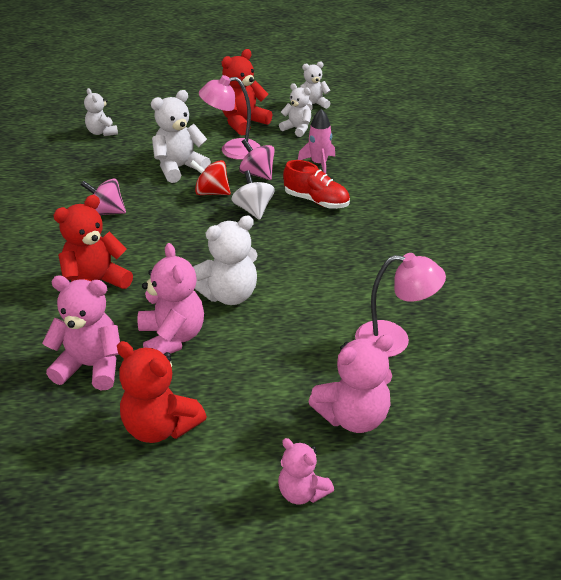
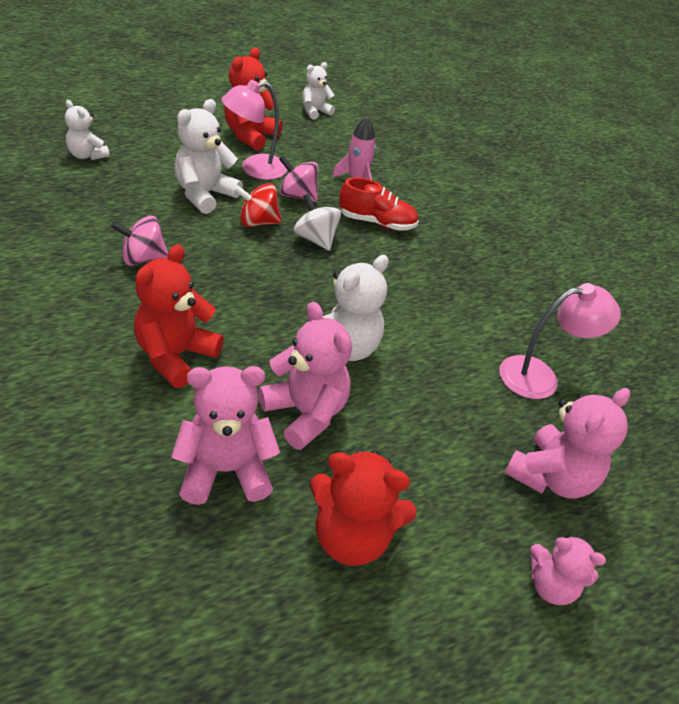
camera: 25 degrees left, 5 degrees up
(297, 129) = (312, 140): white teddy bear -> none

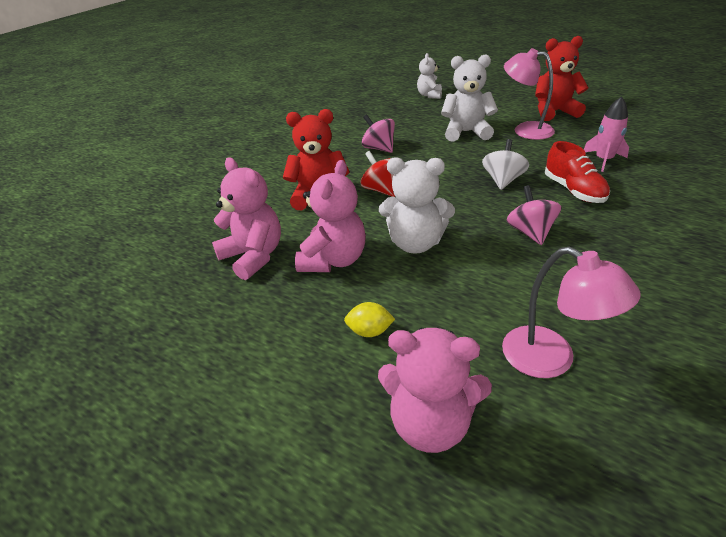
camera: 65 degrees right, 5 degrees down
(257, 222) = (477, 157): red spinning top -> red spinning top (381, 190)
(297, 196) = (532, 153): pink spinning top -> pink spinning top (530, 232)
(315, 112) = (638, 112): white teddy bear -> none
(352, 536) = (249, 332): red teddy bear -> none
(429, 450) = (369, 331): none -> yellow lemon
(551, 585) = (302, 477): pink teddy bear -> none

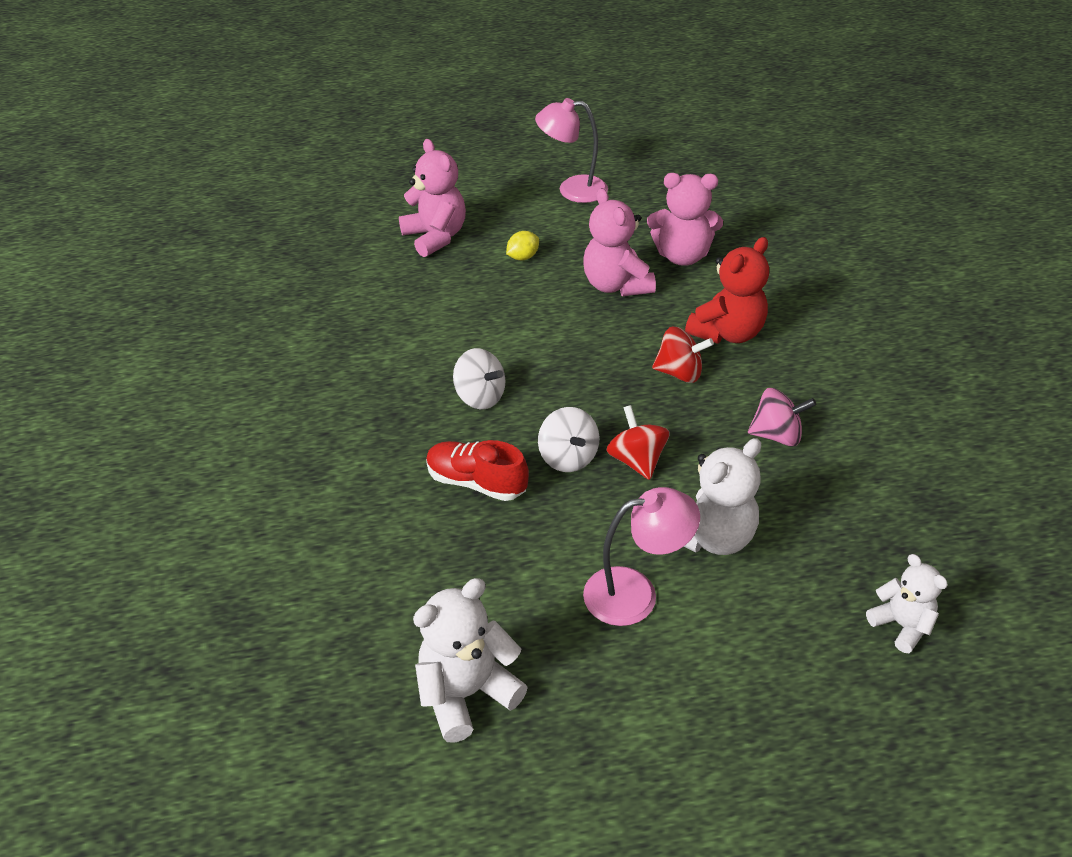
camera: 135 degrees right, 5 degrees up
(415, 243) = (570, 332): white teddy bear -> white teddy bear (467, 693)
(430, 423) = (435, 237): pink teddy bear -> pink teddy bear turned 90 degrees clockwise
(465, 165) = (636, 460): none -> red spinning top
(530, 232) = (480, 397): pink spinning top -> white spinning top
(551, 359) = (390, 299): pink lamp -> pink lamp (572, 189)
(554, 112) = (636, 685): red teddy bear -> none
(603, 160) = (475, 569): pink rocket -> none

